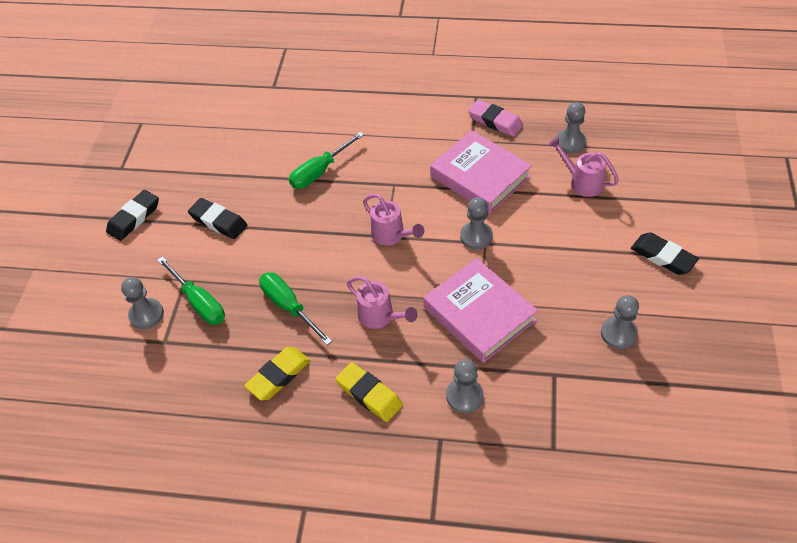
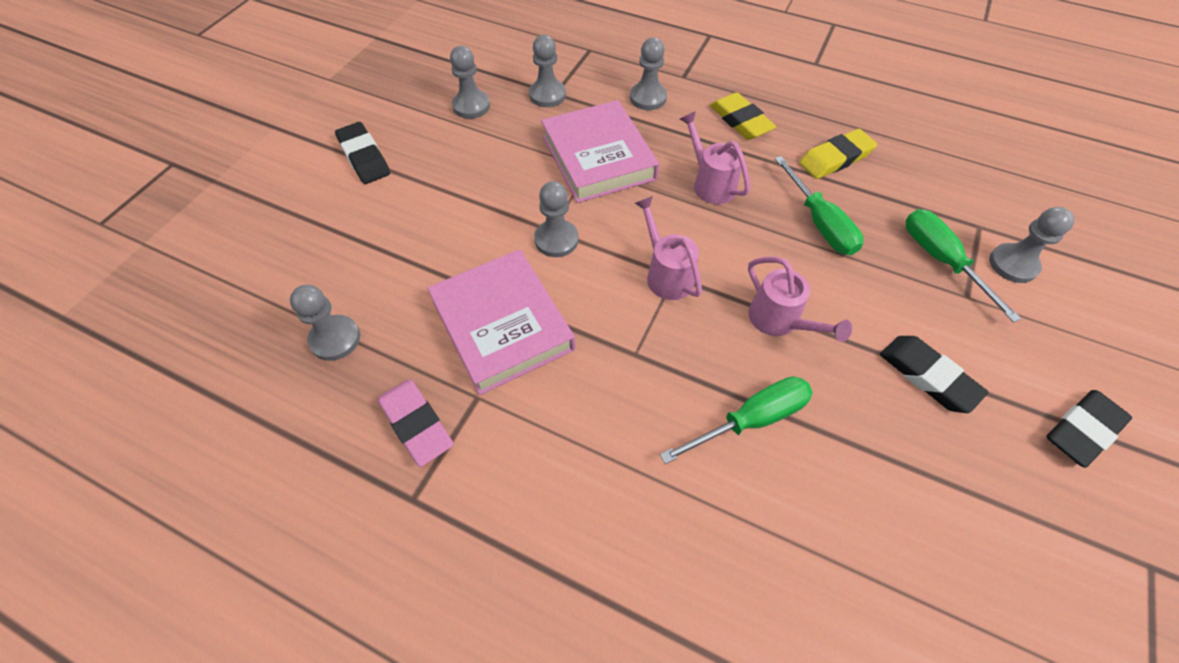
camera: 165 degrees left, 5 degrees up
(559, 369) = (547, 95): none -> grey pawn
(582, 182) = (373, 270): pink watering can -> pink watering can (779, 321)

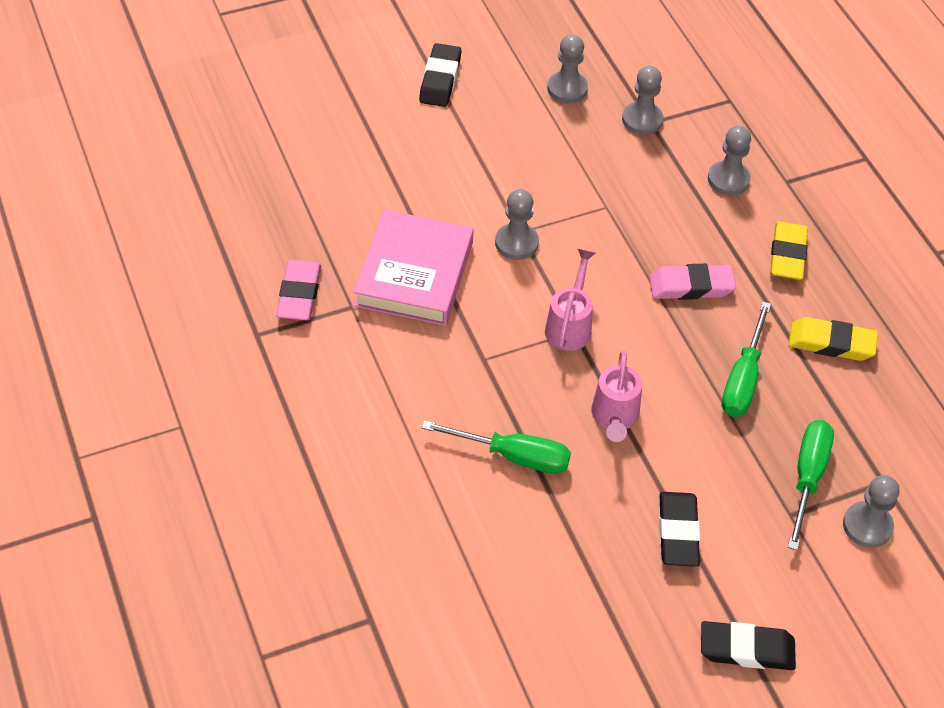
camera: 40 degrees right, 5 degrees down
(335, 339) = (299, 204): grey pawn -> none
(598, 157) = (623, 202): pink book -> none
(710, 183) = (691, 286): pink watering can -> pink eraser

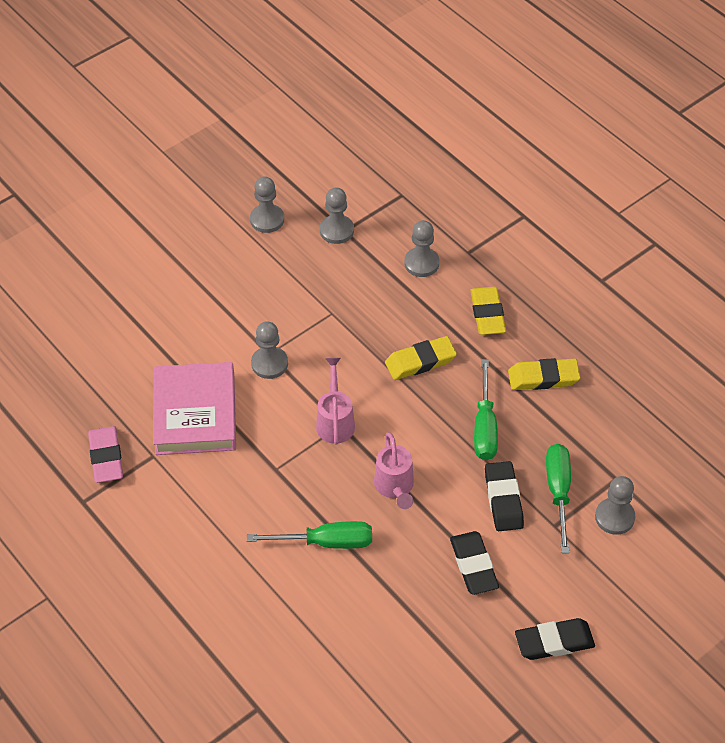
camera: 15 degrees left, 0 degrees up
(440, 79) = (159, 239): black eraser -> black eraser (503, 499)
(691, 286) = (420, 361): pink eraser -> yellow eraser

